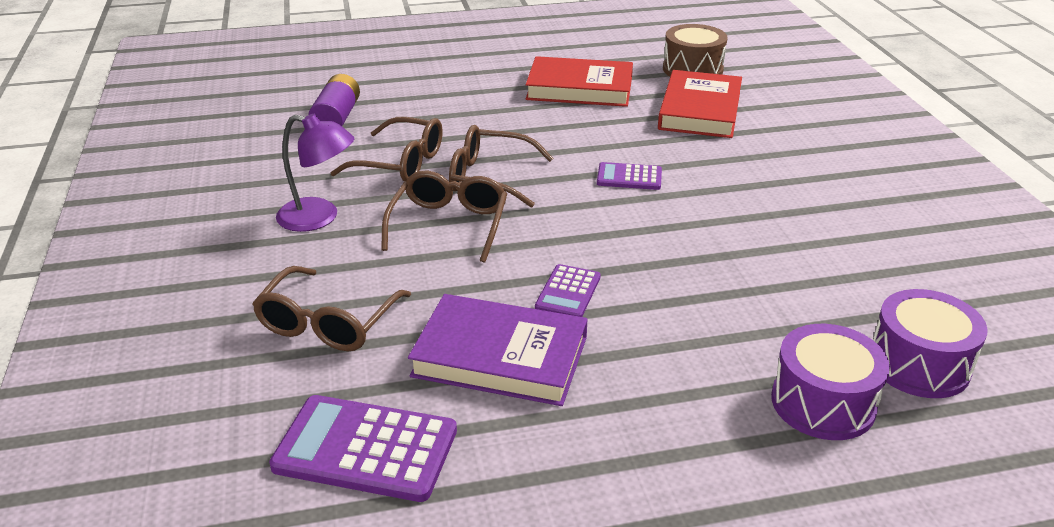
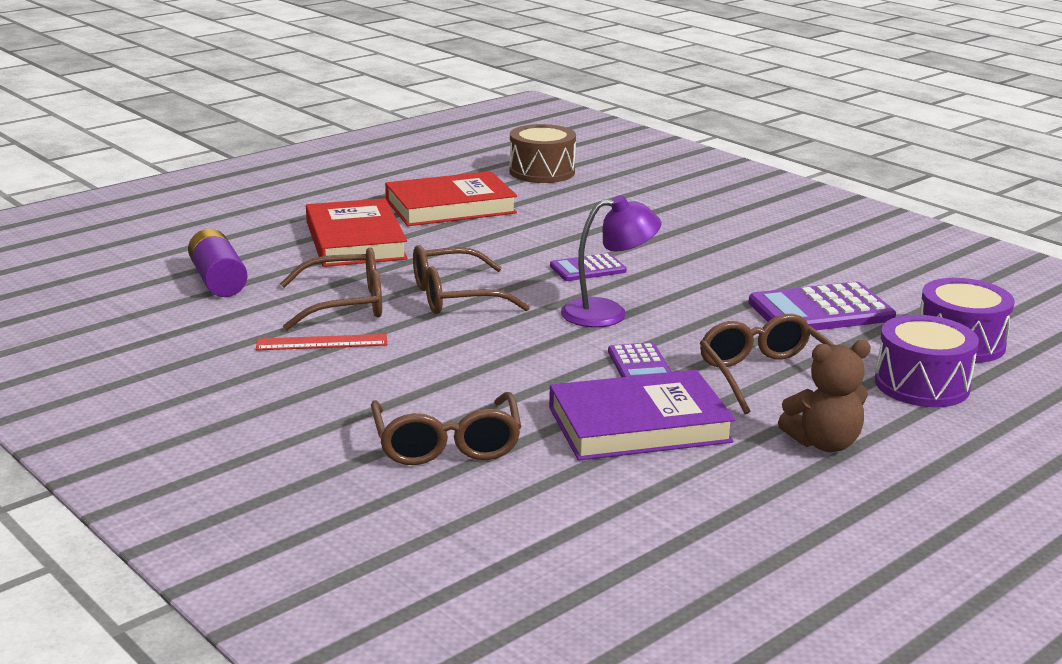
camera: 30 degrees left, 10 degrees down
(319, 218) = (320, 367): purple lamp -> purple lamp (607, 313)
(345, 195) = (322, 343): none -> red ruler
(365, 449) = (605, 519): purple calculator -> purple calculator (821, 311)
(449, 224) = (463, 342): brown glasses -> brown glasses (767, 376)
(648, 439) = (824, 443): none -> brown teddy bear
(699, 110) = (588, 204): red book -> red book (355, 240)

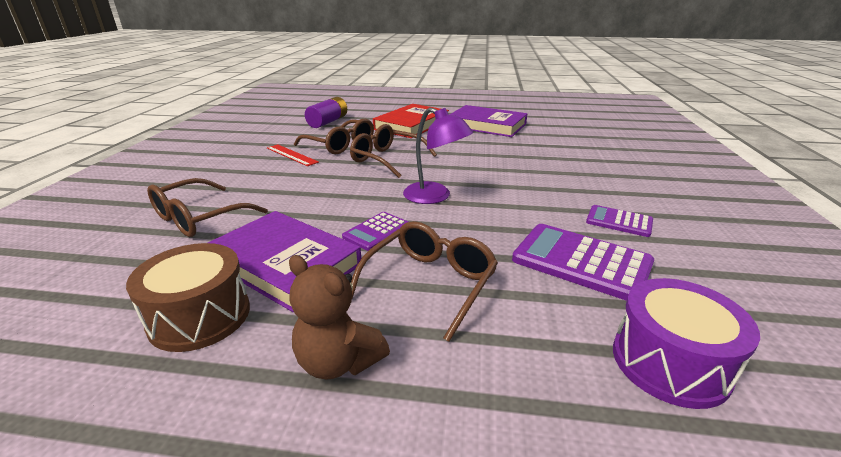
camera: 50 degrees right, 5 degrees up
(450, 206) = (486, 125): red book -> purple book
(542, 172) = (571, 125): brown drum -> brown drum (200, 316)
(588, 269) = (482, 172): purple calculator -> purple calculator (619, 221)
(921, 385) = (538, 375): purple drum -> none

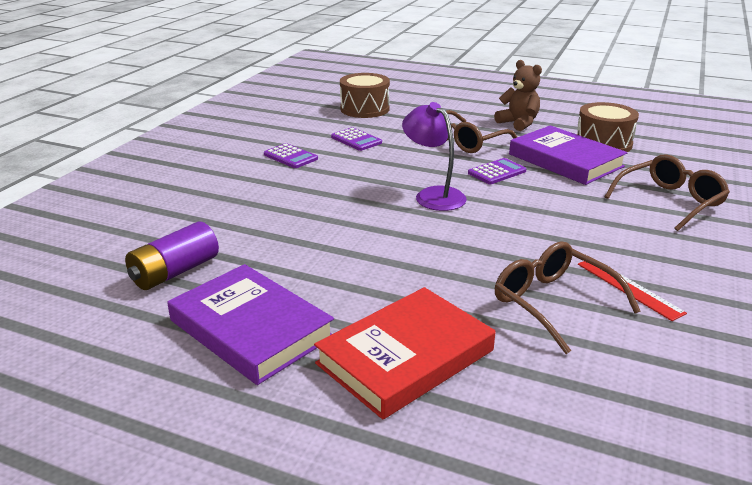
camera: 165 degrees left, 0 degrees up
(328, 122) = (605, 409): purple battery -> purple battery (175, 272)
(387, 159) = (476, 257): brown glasses -> none
(581, 262) = (356, 140): purple calculator -> purple calculator, size x0.57
(669, 362) = (364, 109): purple drum -> brown drum

